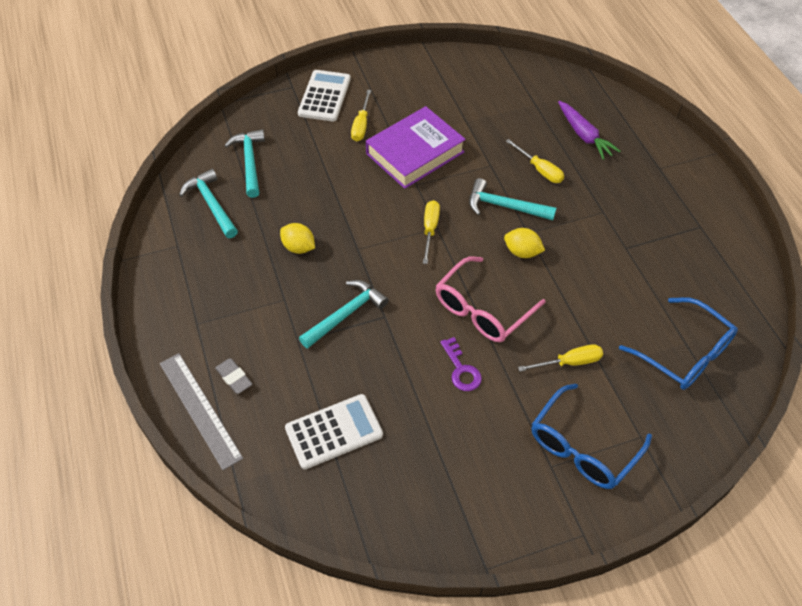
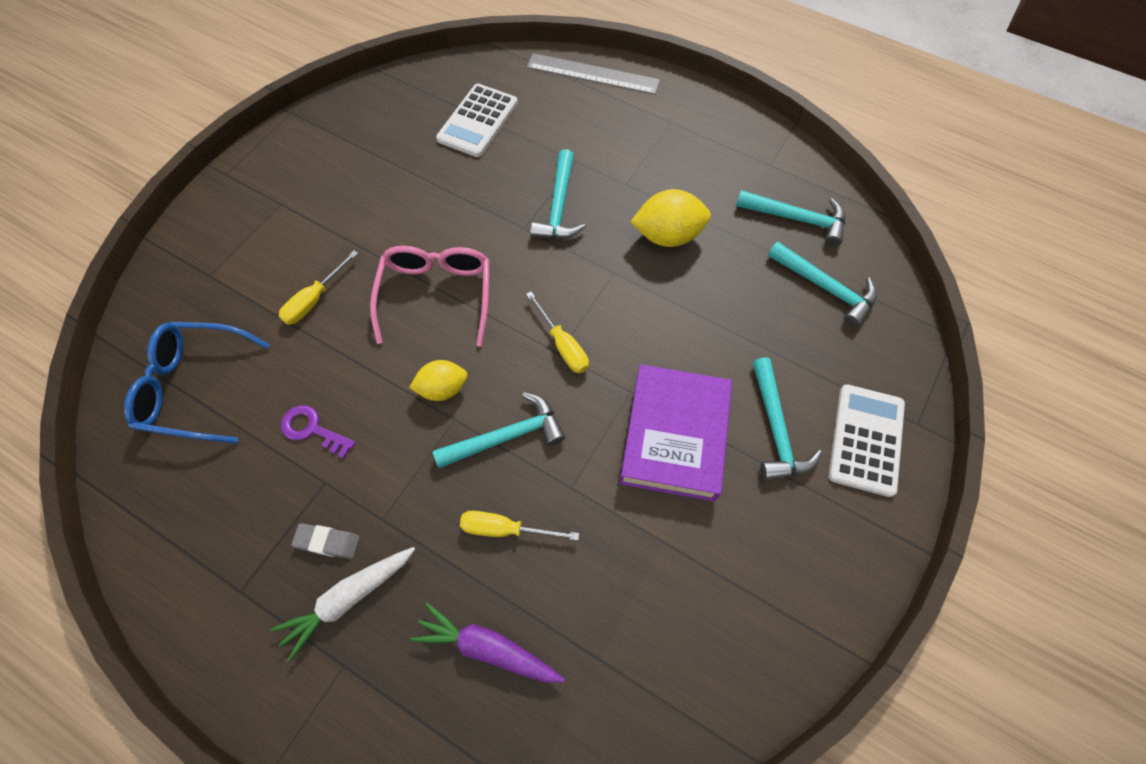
camera: 140 degrees right, 10 degrees up
(234, 378) = (593, 106): grey eraser -> grey eraser (327, 542)
(298, 247) = (668, 235): yellow lemon -> yellow lemon, size x1.52
(324, 96) = (866, 440): white calculator -> white calculator turned 135 degrees counterclockwise
(361, 125) = (776, 429): yellow screwdriver -> turquoise hammer
(461, 369) = (413, 228): purple key -> purple key (313, 430)
(582, 447) = (260, 234): blue glasses -> none
(642, 190) = (348, 599): none -> white carrot

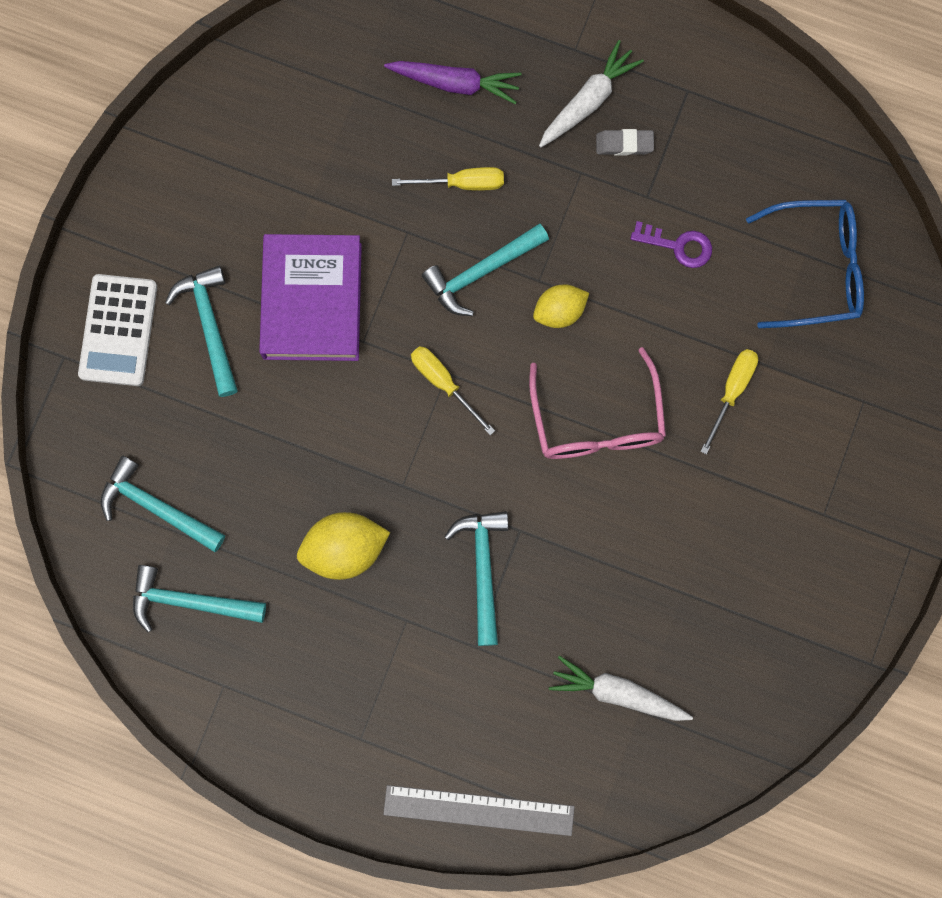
camera: 170 degrees right, 15 degrees up
(478, 121) = (617, 693): white calculator -> white carrot

